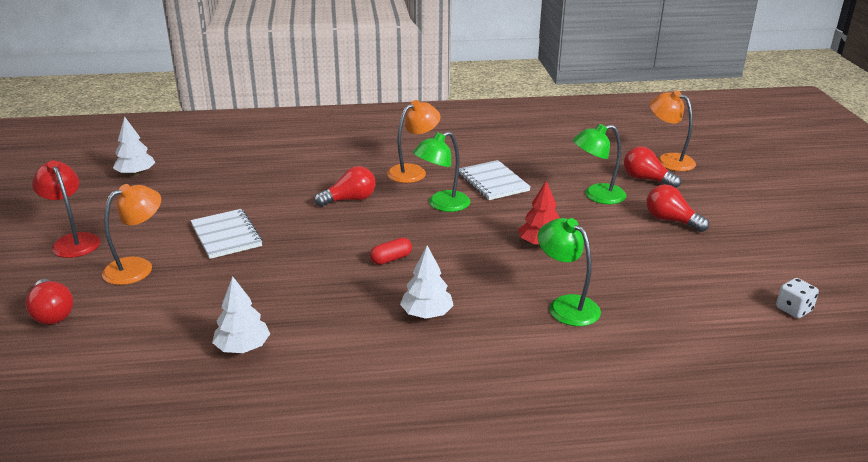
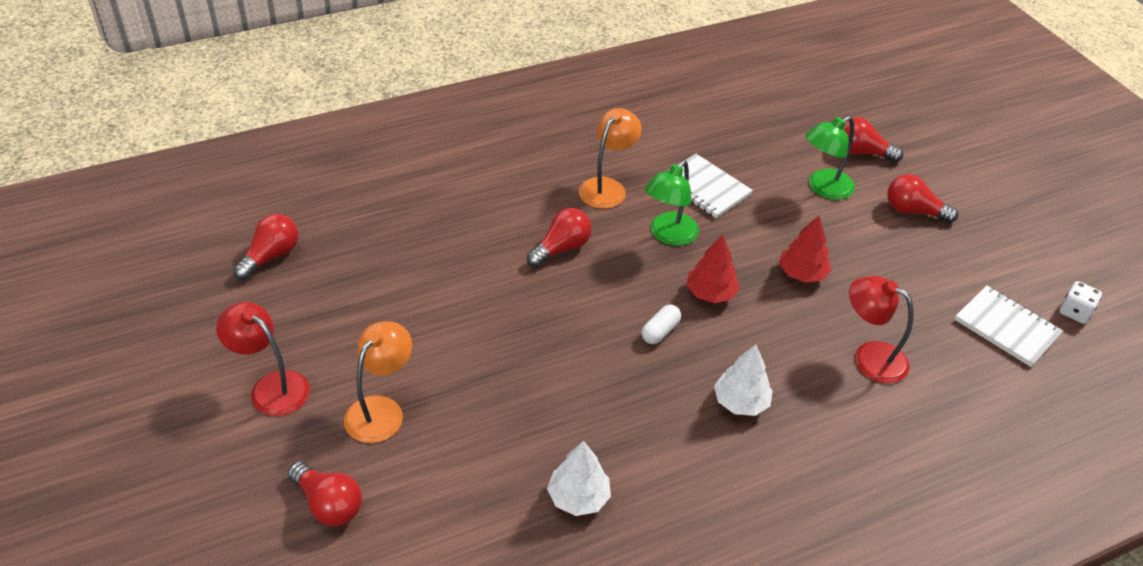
camera: 20 degrees left, 15 degrees up
(136, 174) = (271, 256): white tree -> red light bulb
(226, 236) = (453, 336): white notebook -> white notebook (1006, 327)
(391, 259) = (660, 331): red capsule -> white capsule
(451, 243) = (710, 293): none -> red tree
(566, 305) = (869, 357): green lamp -> red lamp
(668, 160) = (870, 117): orange lamp -> none

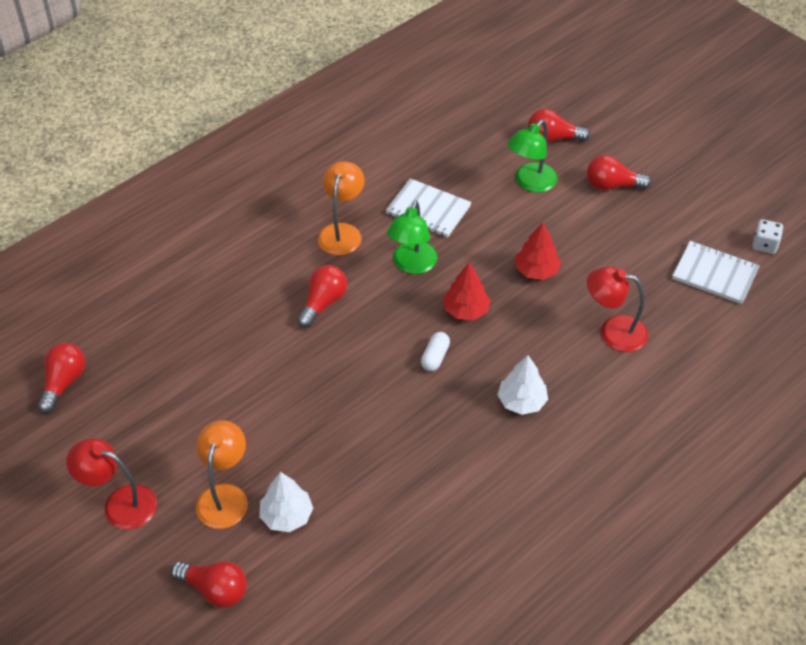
camera: 15 degrees left, 5 degrees up
(578, 497) = (418, 521): white tree -> white tree (286, 516)

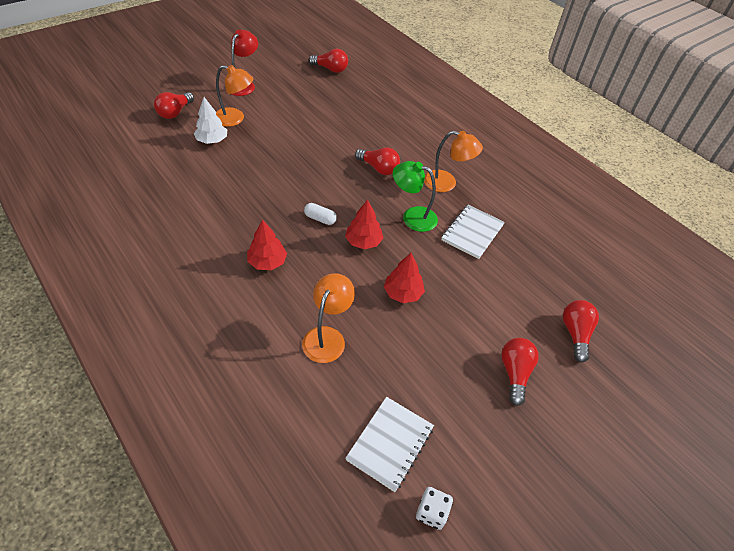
camera: 90 degrees right, 0 degrees up
(522, 401) = (267, 262): white tree -> red tree
(530, 183) = (511, 306): green lamp -> none
(613, 331) = (327, 337): red lamp -> orange lamp

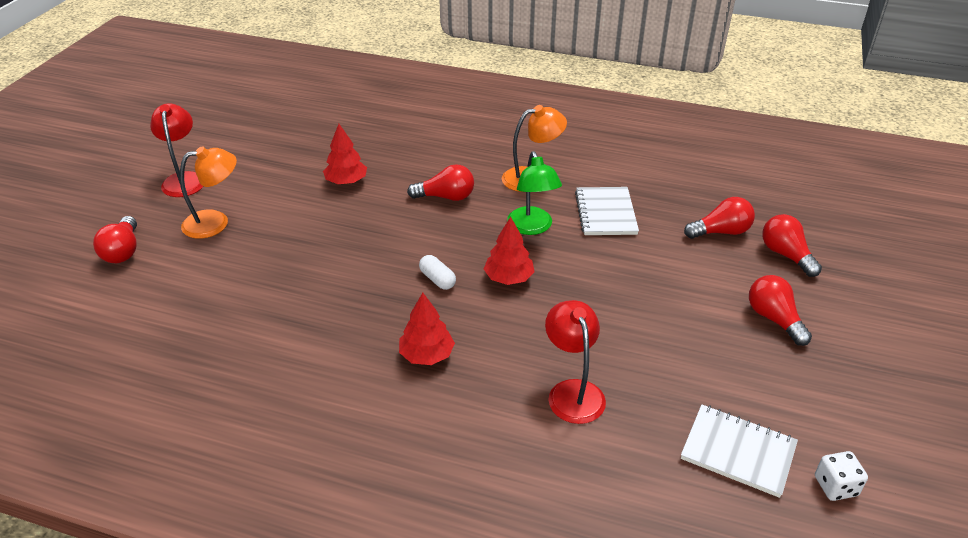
camera: 30 degrees left, 10 degrees down
(212, 140) = (212, 260): white tree -> none
(320, 219) = (437, 279): white capsule -> white capsule turned 60 degrees clockwise
(327, 337) = (572, 391): orange lamp -> red lamp
(330, 69) = (278, 117): red light bulb -> red light bulb (721, 232)
(390, 444) = (738, 452): white notebook -> white notebook turned 60 degrees counterclockwise
(403, 293) = (601, 306): red tree -> red tree (346, 181)
(412, 216) = (532, 227): green lamp -> green lamp turned 90 degrees counterclockwise

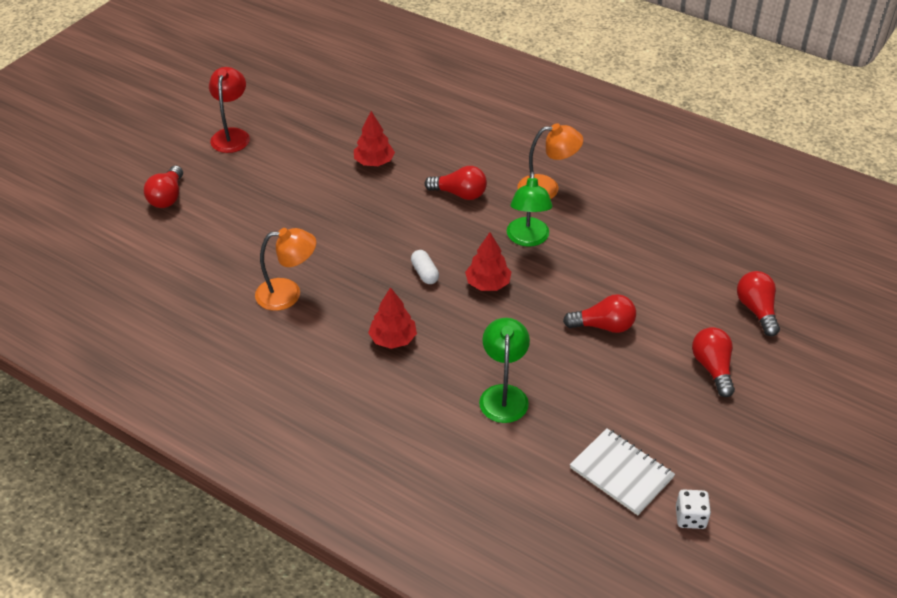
camera: 15 degrees right, 5 degrees up
(215, 222) = (249, 183): orange lamp -> orange lamp (288, 294)
(572, 391) = (503, 395): red lamp -> green lamp
(605, 213) = (603, 237): white notebook -> none
(721, 232) = (705, 276): red light bulb -> red light bulb (603, 326)

